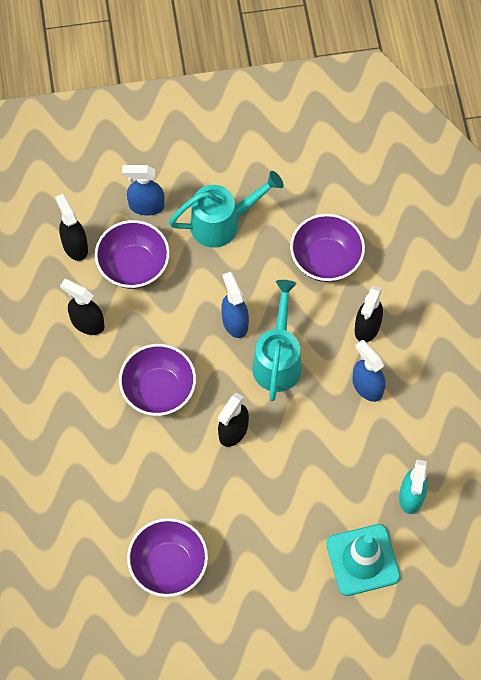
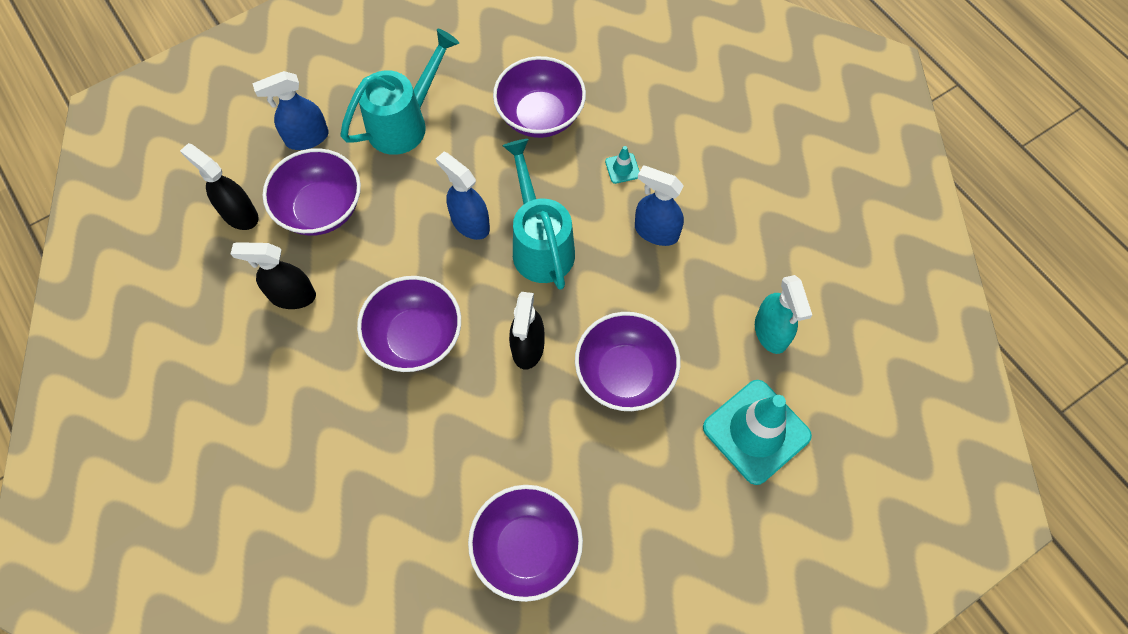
camera: 25 degrees left, 0 degrees up
(291, 479) = (624, 374): none -> purple bowl
(367, 327) = (622, 168): black spray bottle -> turquoise traffic cone

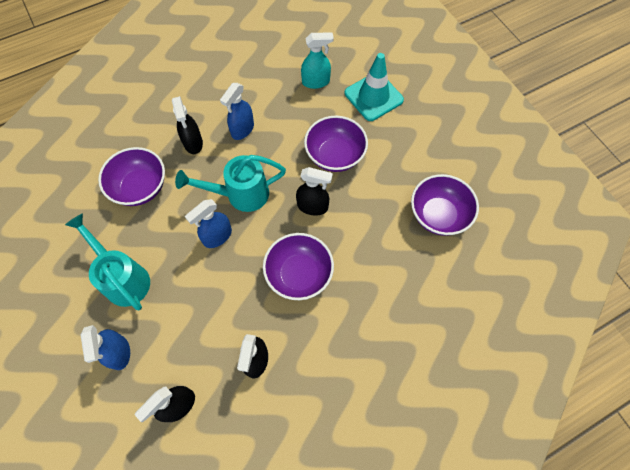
camera: 85 degrees left, 0 degrees up
(321, 209) = (186, 340): purple bowl -> none
(622, 168) = (193, 143): turquoise traffic cone -> black spray bottle

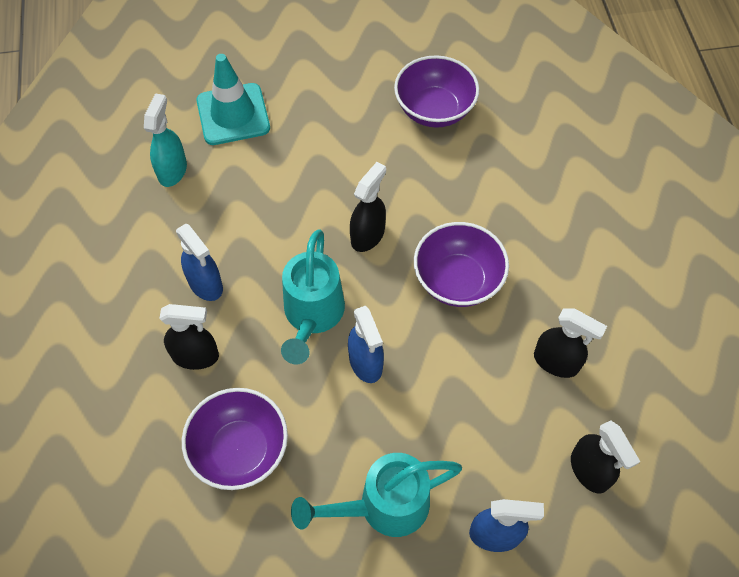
camera: 70 degrees left, 5 degrees down
(335, 155) = (303, 187): purple bowl -> none

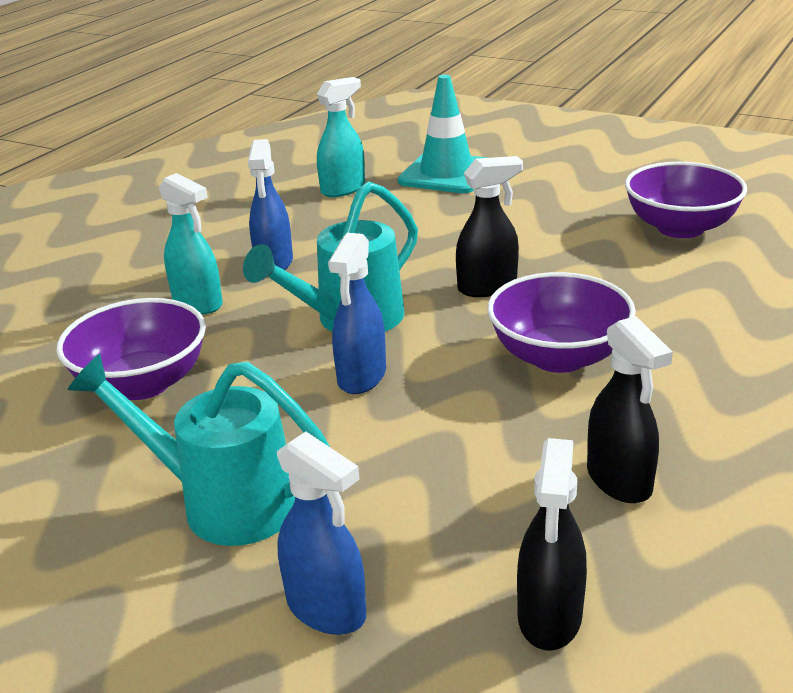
camera: 40 degrees right, 30 degrees down
(196, 356) = (198, 303): black spray bottle -> turquoise spray bottle

